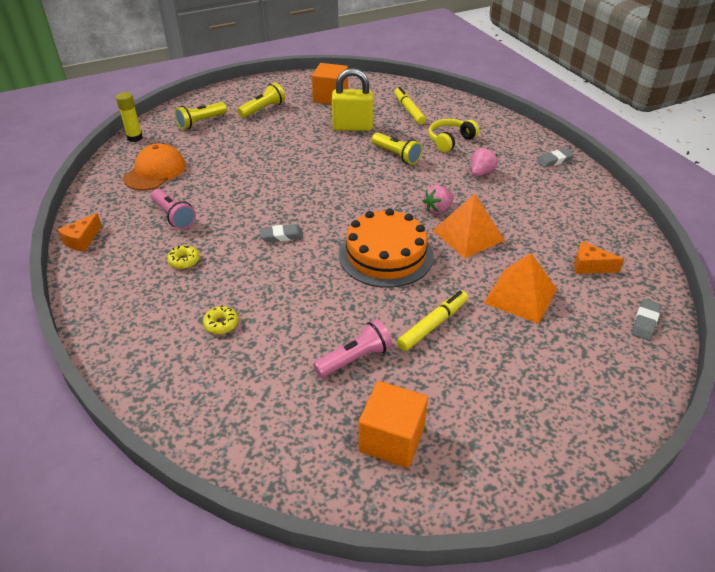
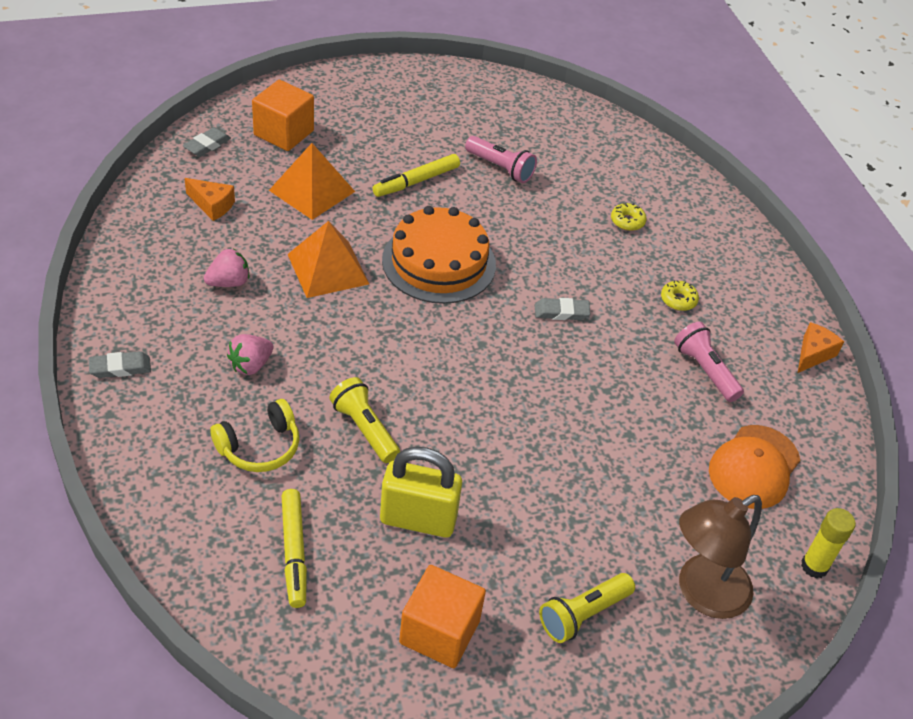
camera: 175 degrees left, 5 degrees up
(201, 122) = (702, 593): yellow flashlight -> brown lamp
(355, 359) = (500, 168): pink flashlight -> pink flashlight turned 120 degrees counterclockwise
(391, 439) = (484, 111): orange cube -> orange cube (284, 133)
(438, 209) = (347, 313): pink strawberry -> pink strawberry (229, 282)

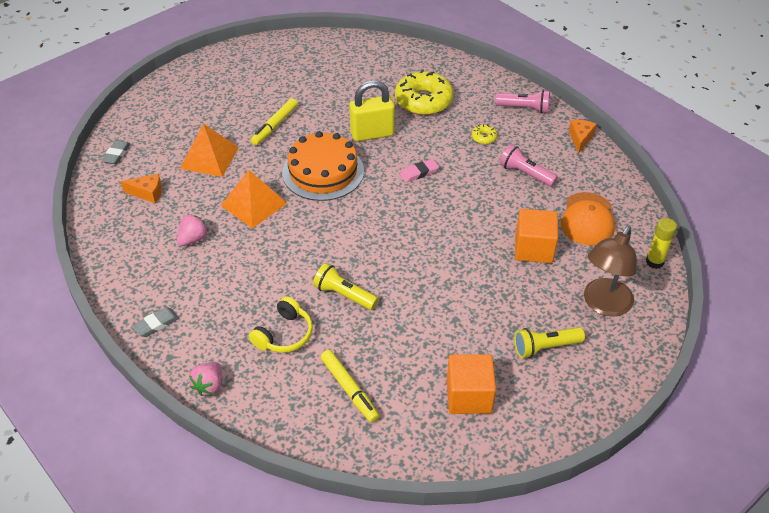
camera: 20 degrees left, 0 degrees up
(251, 365) = (244, 286): pink strawberry -> pink strawberry (209, 386)
(284, 133) = (165, 127): orange cube -> orange cube (533, 248)
(418, 519) = (413, 335): yellow padlock -> yellow padlock (372, 134)
(500, 168) = (323, 97): pink flashlight -> pink flashlight (524, 108)
(561, 312) = (419, 173): grey eraser -> pink eraser
(583, 614) = (545, 347): yellow flashlight -> yellow flashlight turned 45 degrees clockwise
(627, 221) = (423, 101): yellow donut -> yellow donut, size x2.36

